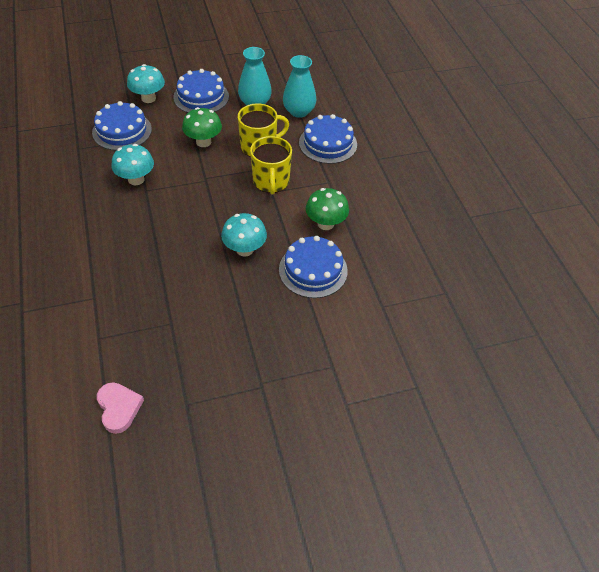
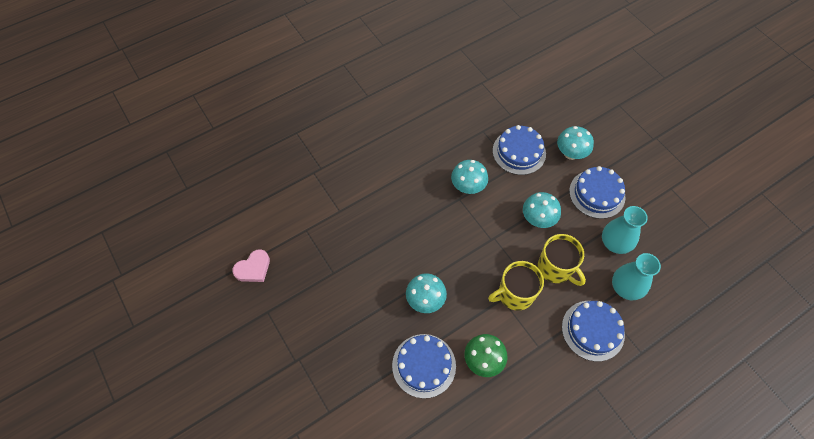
camera: 75 degrees right, 10 degrees up
(203, 142) = (537, 219): green mushroom -> turquoise mushroom

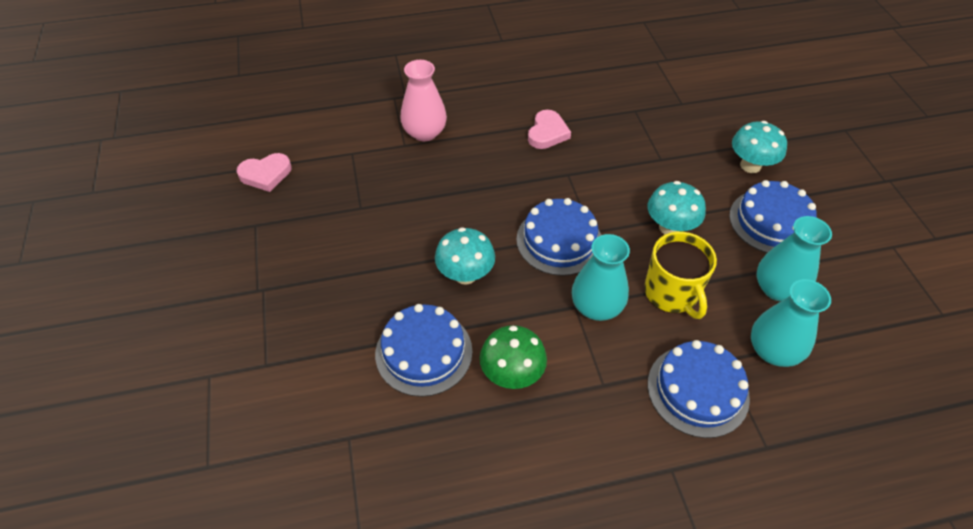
camera: 20 degrees right, 10 degrees down
(349, 196) = (424, 132): none -> pink vase
(432, 169) = (547, 133): none -> pink heart
(468, 187) = (586, 164): turquoise mushroom -> none
(515, 294) = (596, 307): yellow mug -> turquoise vase
(519, 152) = (675, 145): blue cake -> blue cake (559, 240)

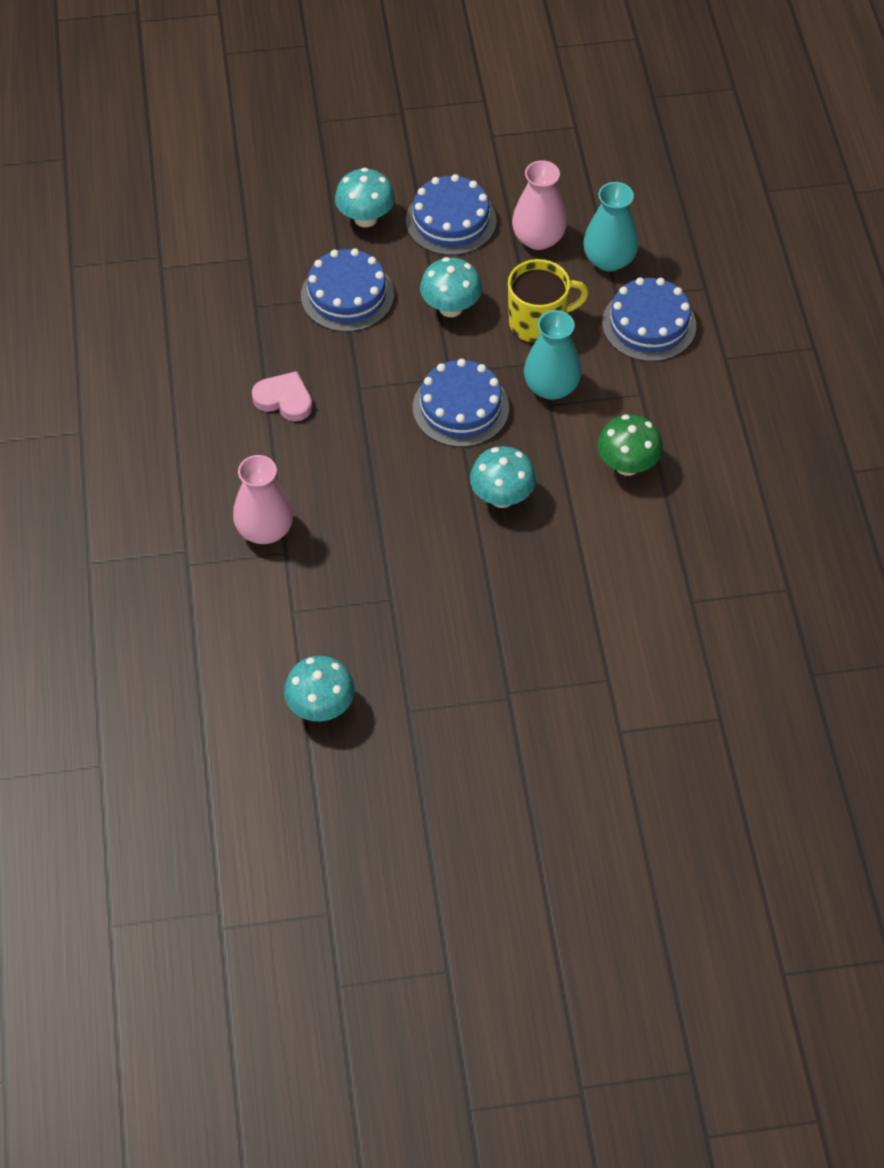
camera: 85 degrees left, 5 degrees up
(266, 174) = (321, 707): pink heart -> turquoise mushroom
(424, 352) = (599, 537): blue cake -> blue cake (347, 295)
(777, 289) = (538, 238): turquoise vase -> pink vase

